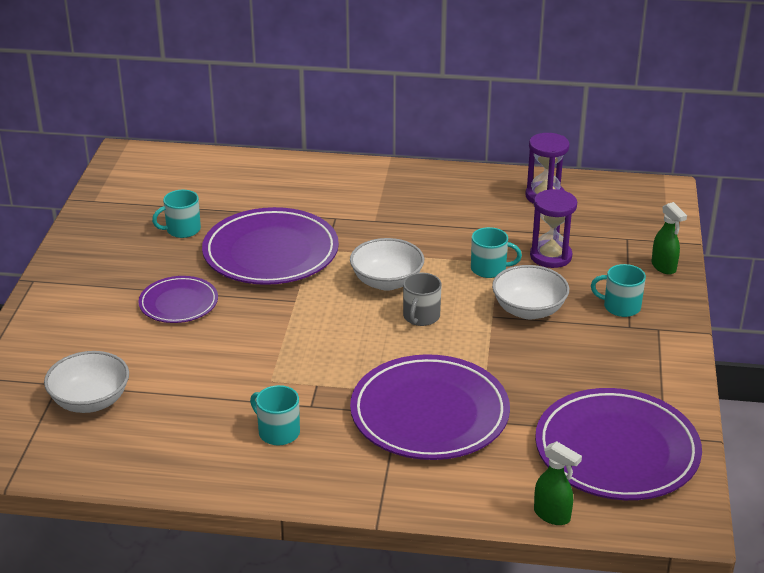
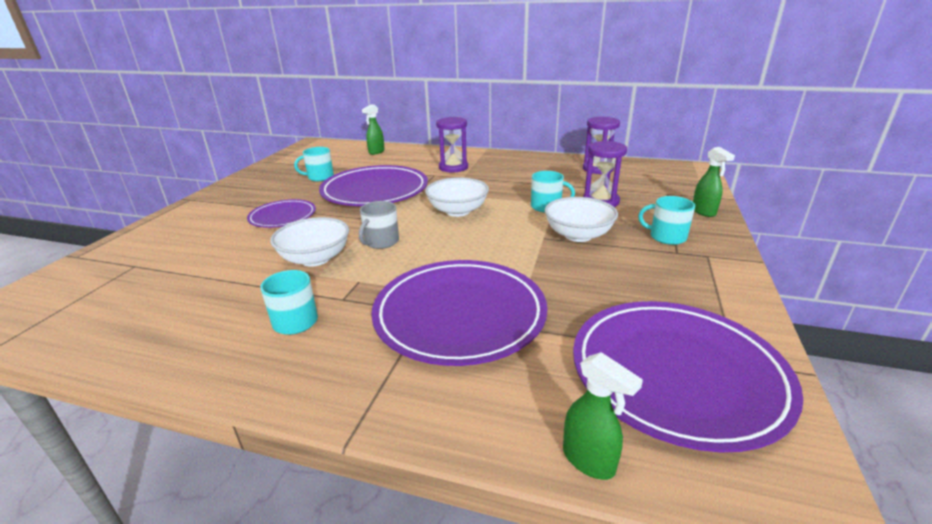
camera: 10 degrees right, 5 degrees down
(90, 401) = (147, 280): white bowl -> white bowl (315, 259)
(234, 171) = (376, 152): none -> green spray bottle
(356, 201) = (453, 167): none -> purple hourglass
(421, 317) = (478, 235): grey mug -> grey mug (381, 242)

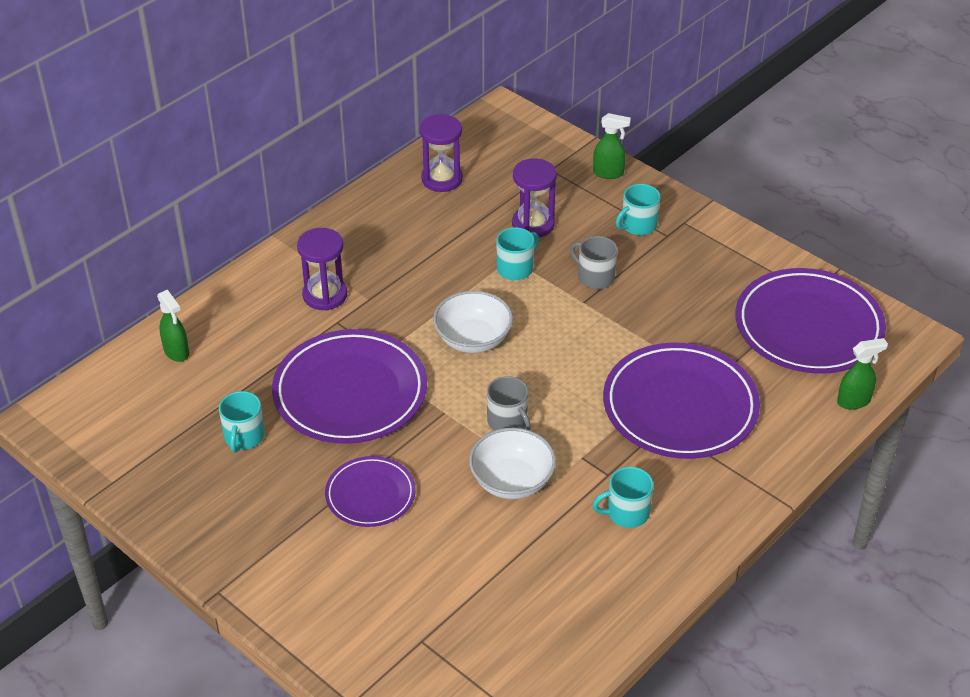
camera: 65 degrees left, 15 degrees up
(578, 235) = (595, 277): white bowl -> grey mug

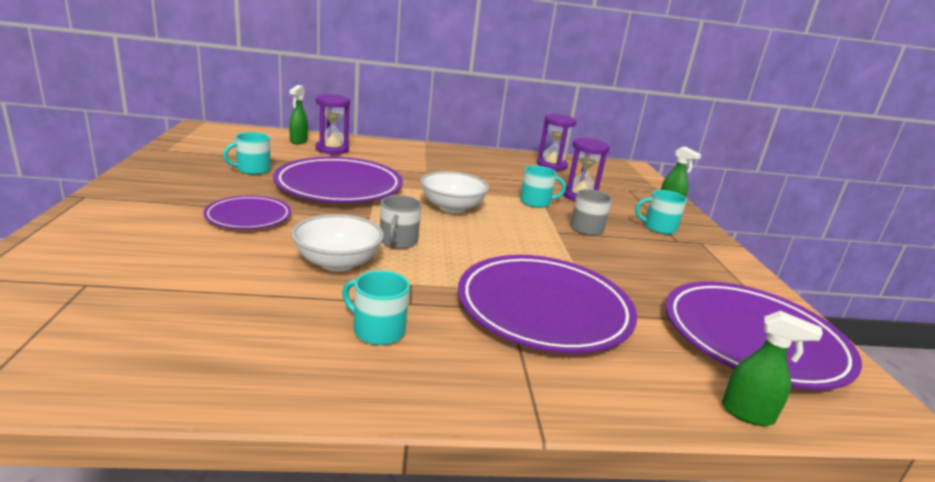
camera: 40 degrees right, 20 degrees down
(325, 295) = (406, 161): purple hourglass -> purple hourglass (332, 149)

